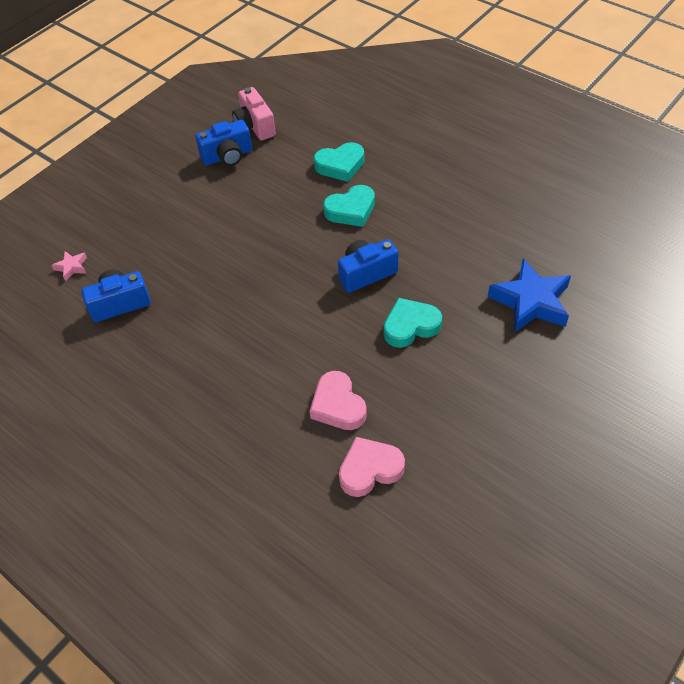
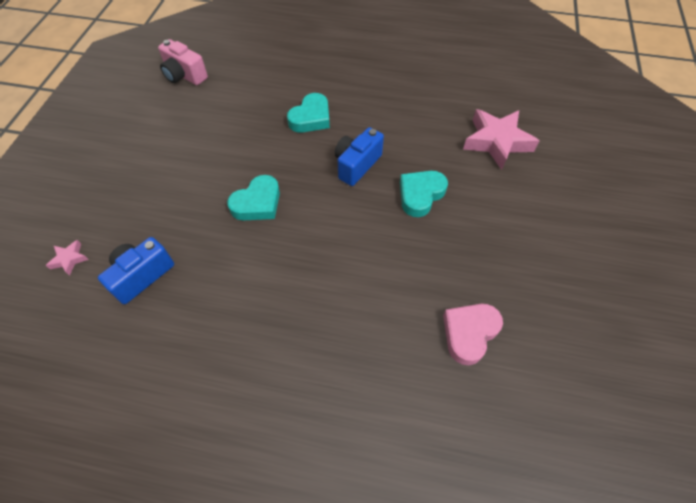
camera: 30 degrees left, 5 degrees up
(227, 156) = (174, 107): blue camera -> none
(338, 405) = (405, 287): pink heart -> none
(340, 165) = (279, 85): turquoise heart -> turquoise heart (257, 203)
(531, 302) = (497, 142): blue star -> pink star

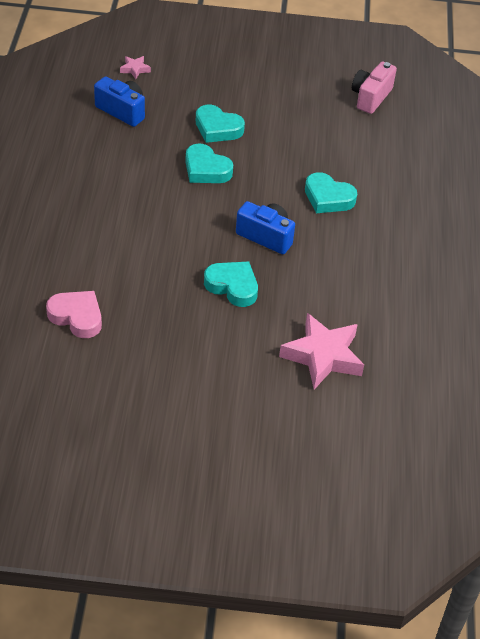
camera: 80 degrees right, 10 degrees down
(197, 189) = (217, 128): none -> turquoise heart

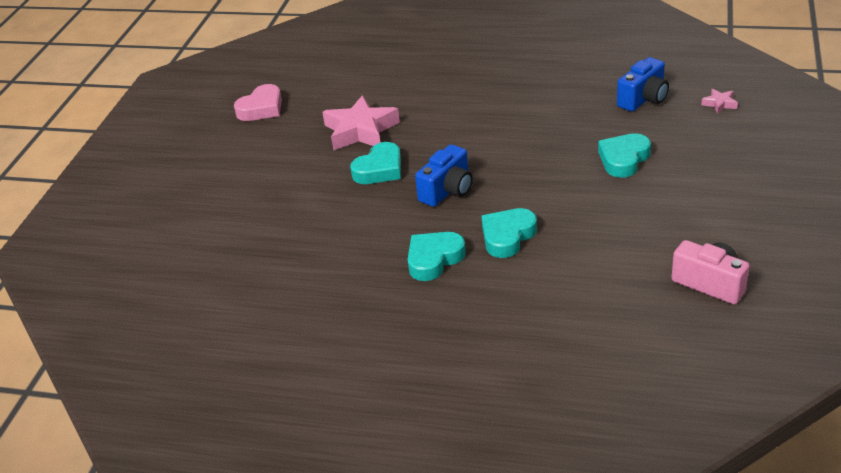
camera: 105 degrees right, 10 degrees down
(77, 317) = (358, 89): pink heart -> pink heart (261, 108)
(206, 169) = (553, 152): turquoise heart -> turquoise heart (434, 259)
(323, 356) = (277, 223): pink star -> pink star (360, 131)

